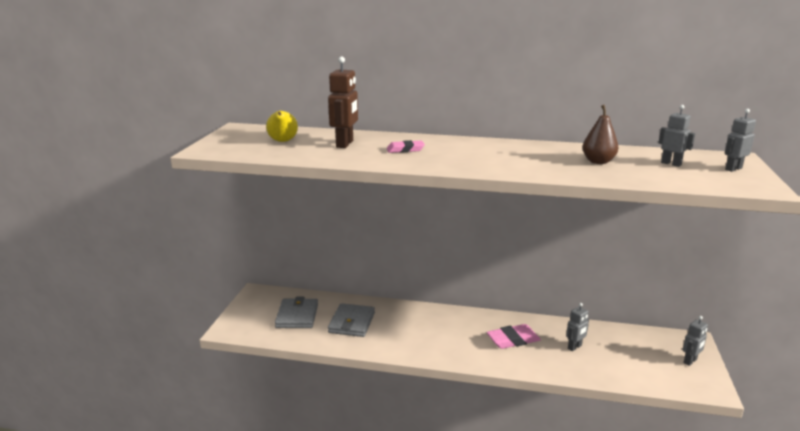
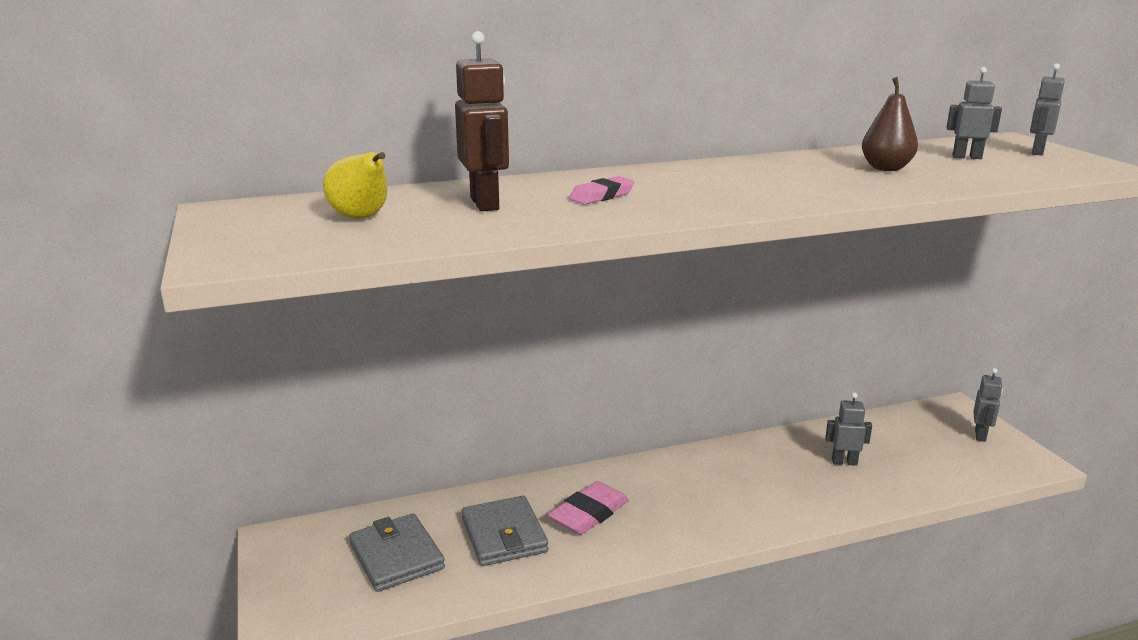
camera: 30 degrees left, 0 degrees up
(513, 340) = (762, 479): pink eraser -> pink eraser (589, 514)
(574, 347) = (844, 462): grey robot -> grey robot turned 105 degrees counterclockwise

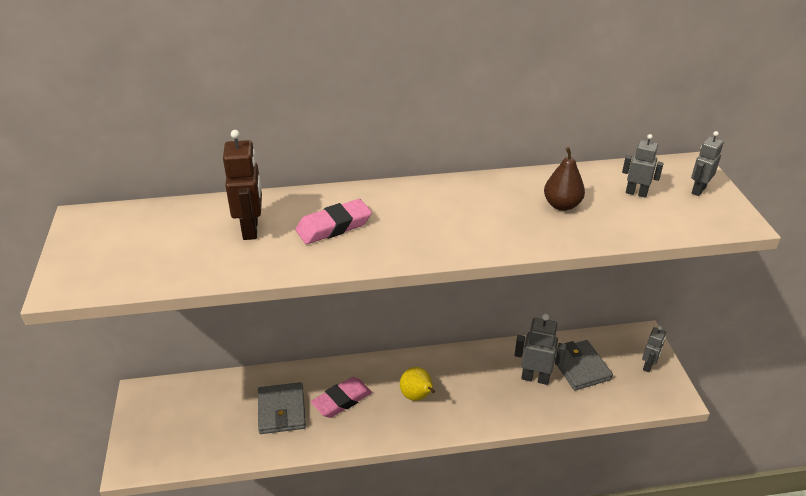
camera: 10 degrees right, 15 degrees up
(361, 218) = (164, 240): yellow pear -> yellow pear (417, 396)
(396, 556) = (210, 418): grey wallet -> grey wallet (580, 367)
(601, 196) = (334, 226): pink eraser -> pink eraser, size x1.57
(844, 462) = (535, 378): grey robot -> grey robot, size x1.57

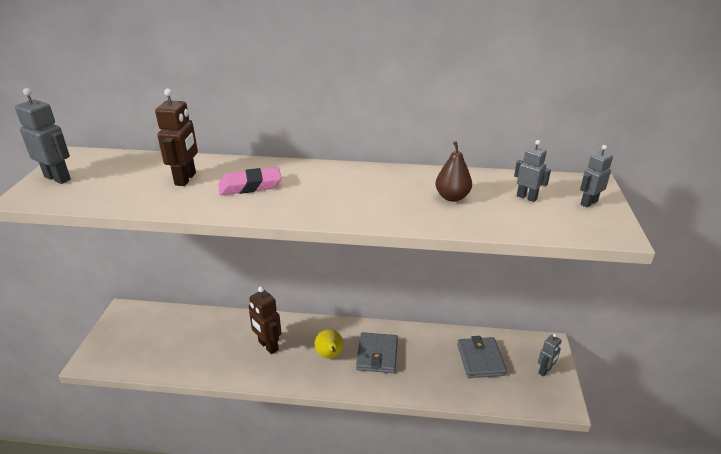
camera: 15 degrees right, 5 degrees down
(281, 410) = (218, 344): grey wallet -> grey wallet (377, 355)
(342, 400) = (268, 346): pink eraser -> brown robot
(535, 378) = (436, 360): grey robot -> grey robot (58, 178)

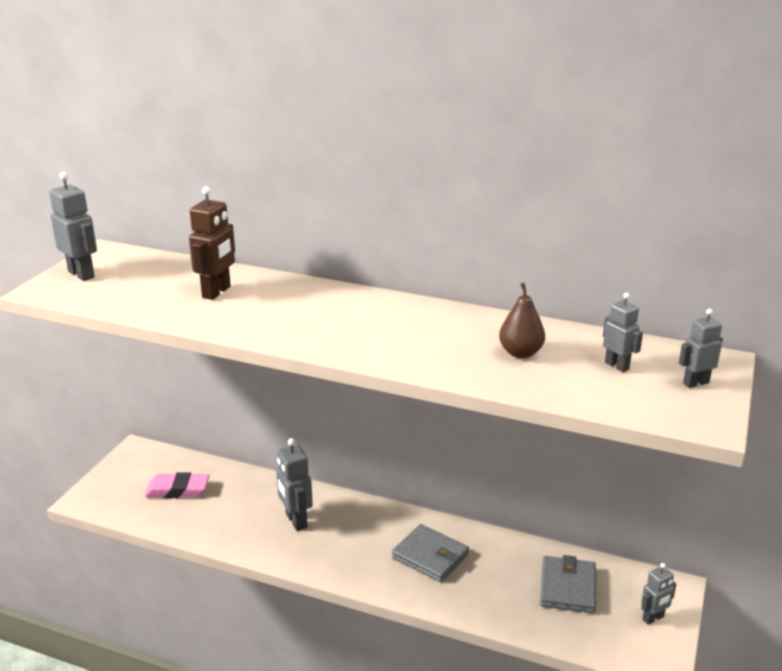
camera: 15 degrees right, 5 degrees down
(250, 186) = (285, 309): pink eraser -> pink eraser (177, 490)
(268, 346) = (296, 521): brown robot -> grey robot
(330, 355) = (369, 546): yellow pear -> none
(377, 355) = (430, 556): grey wallet -> grey wallet turned 75 degrees counterclockwise

